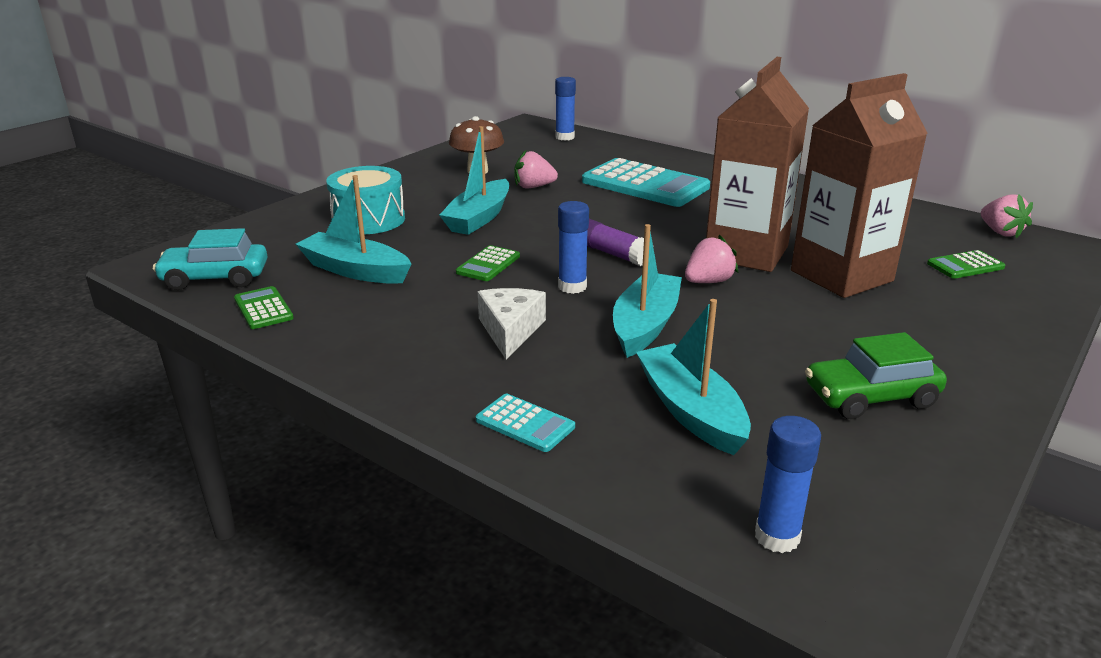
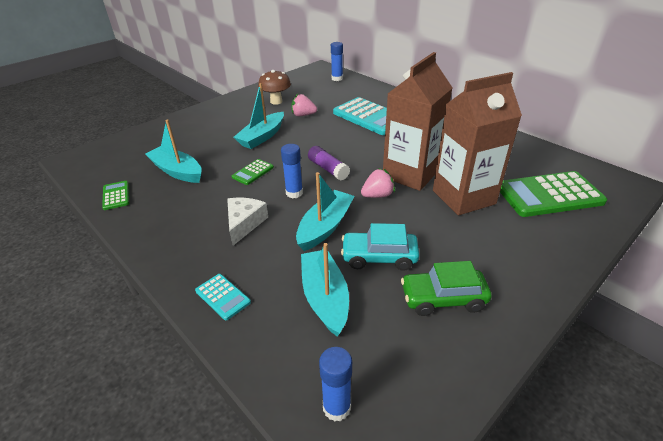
camera: 10 degrees right, 10 degrees up
(215, 278) = (101, 171): turquoise car -> turquoise car (379, 257)
(368, 220) = (200, 134): turquoise drum -> none
(965, 266) = (549, 195): green calculator -> green calculator, size x2.13
(1000, 232) = (584, 169): pink strawberry -> none

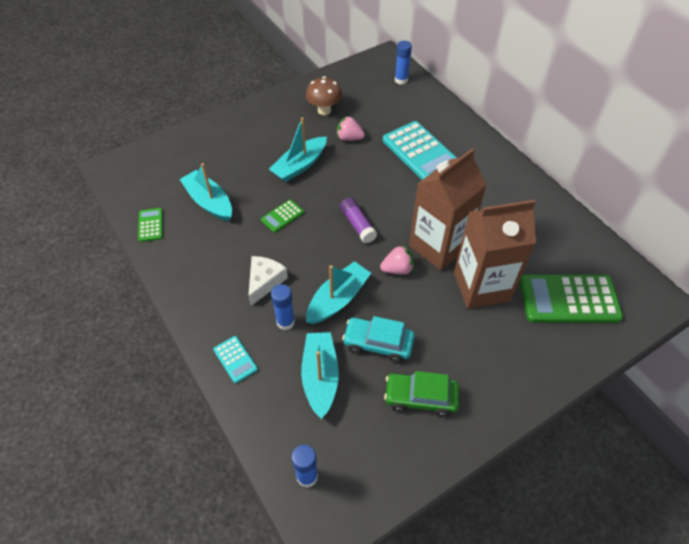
camera: 10 degrees right, 15 degrees up
(294, 193) = (317, 251): blue glue stick -> blue glue stick (285, 322)

